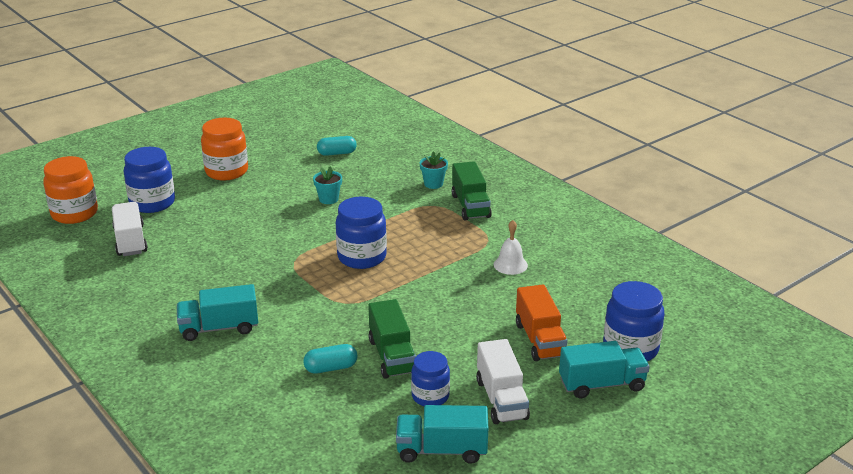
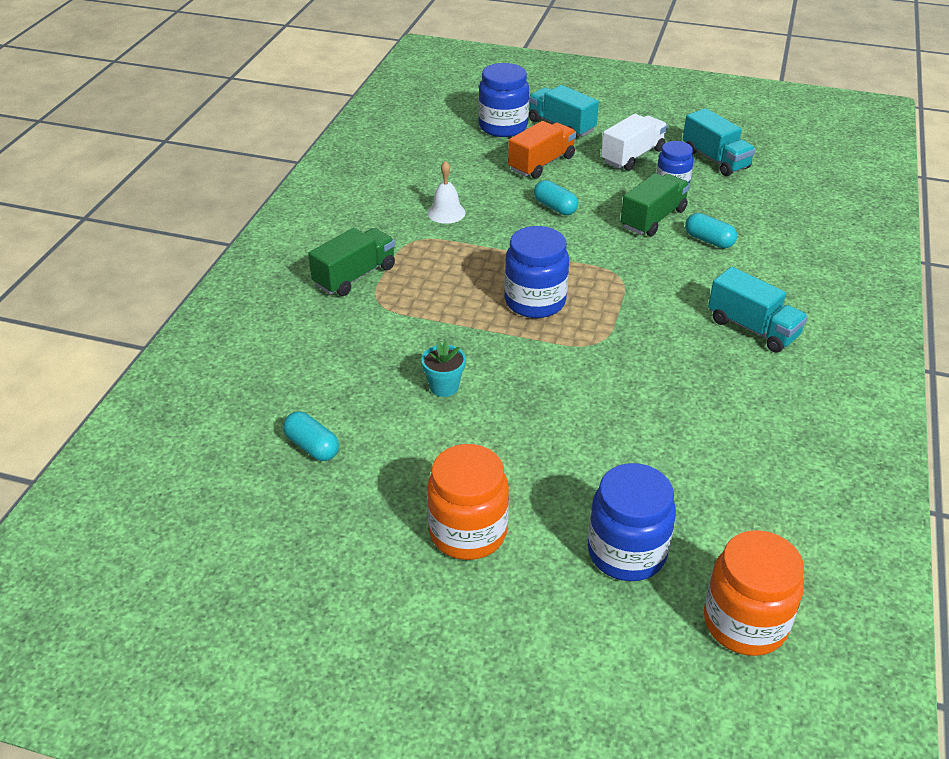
camera: 125 degrees left, 10 degrees up
(130, 241) = (723, 504): white truck -> none
(433, 184) = (326, 322): turquoise flower pot -> none
(463, 315) = (555, 207): none -> turquoise capsule

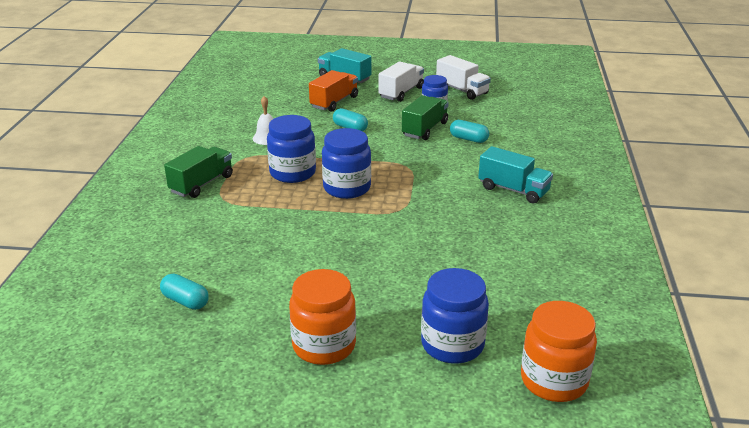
camera: 10 degrees left, 10 degrees down
(444, 387) = (286, 250): turquoise flower pot -> none
(503, 127) = (300, 82): blue jar -> blue jar (292, 173)
(715, 159) = (462, 90): turquoise truck -> white truck

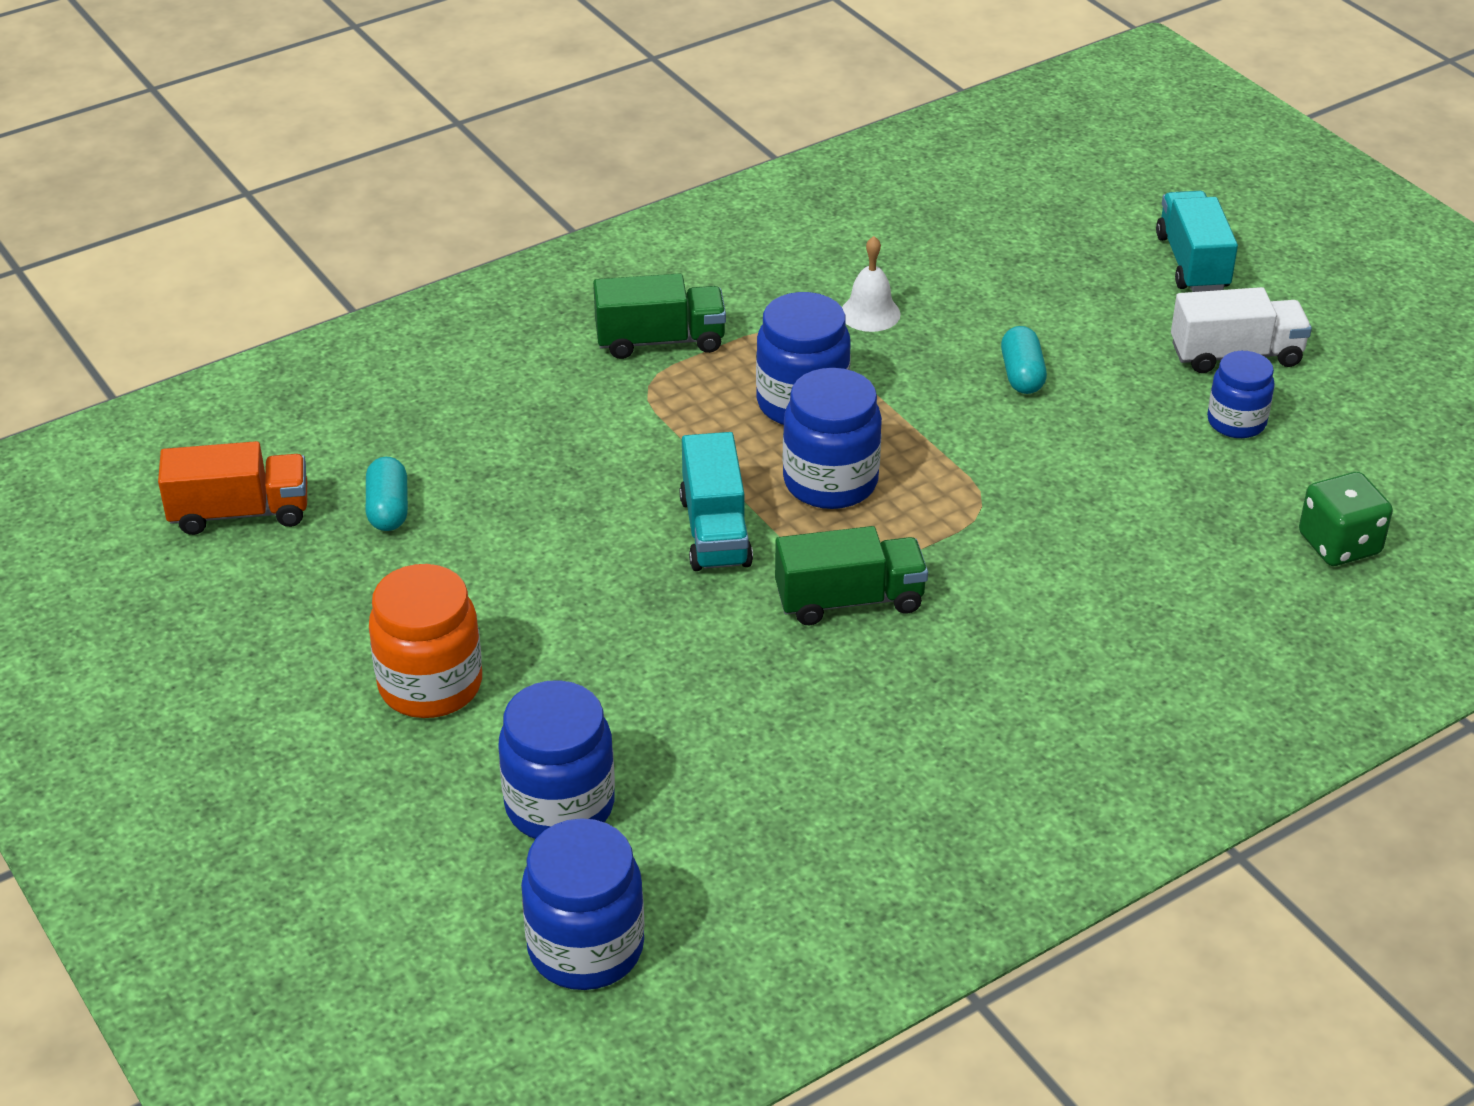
camera: 50 degrees right, 10 degrees up
(334, 102) = (1087, 305): orange truck -> orange truck (240, 513)
(425, 129) = (1136, 456): green truck -> green truck (849, 600)
(462, 90) = (1357, 418): white truck -> none
(468, 139) = (1173, 524): turquoise capsule -> none
(513, 190) = (1063, 664): turquoise truck -> turquoise truck (715, 531)
(517, 119) = (1339, 544): none -> green dice
(554, 381) = (586, 948): orange jar -> blue jar

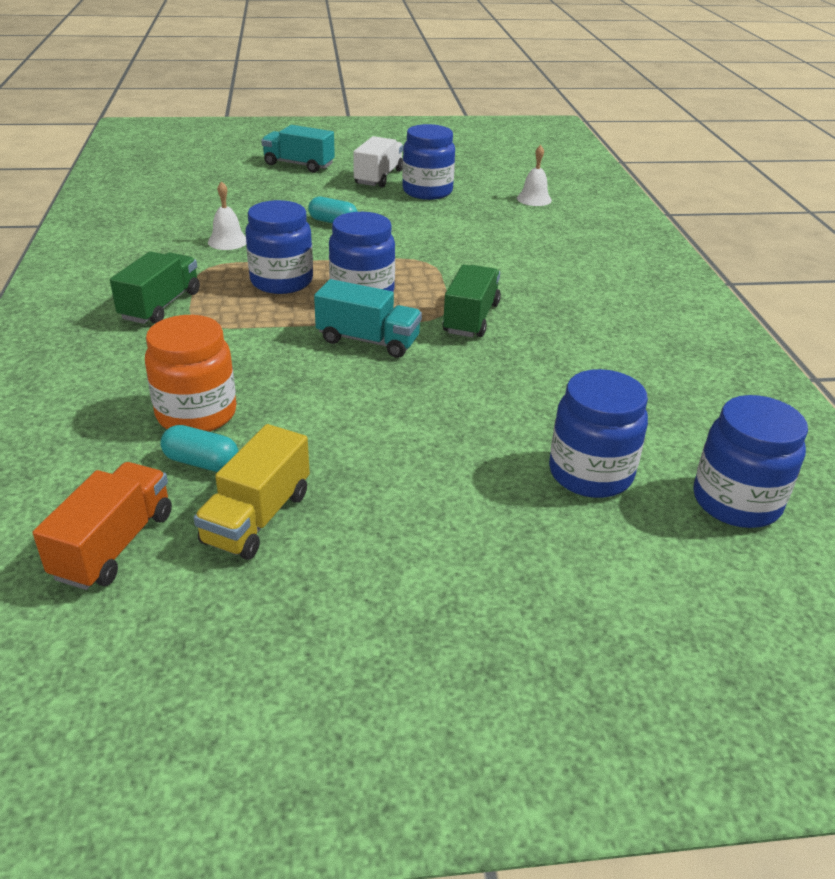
camera: 65 degrees left, 5 degrees down
(328, 582) = (257, 517): none -> yellow truck
(430, 685) = (424, 498): orange jar -> orange jar (196, 414)
(1236, 422) = (427, 191): blue jar -> blue jar, size x1.56
(1339, 544) = (534, 199): green dice -> white bell

